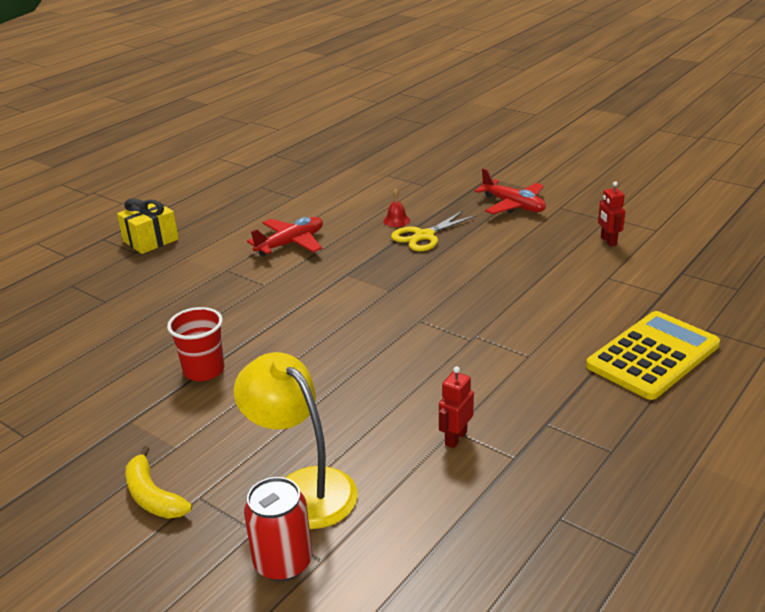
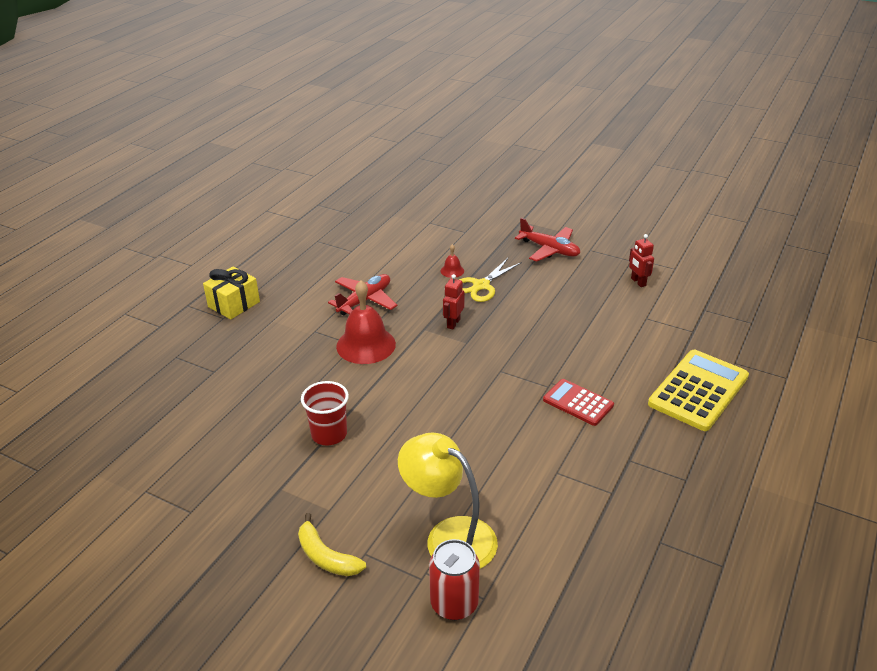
camera: 10 degrees left, 5 degrees up
(276, 286) = (366, 345): none -> red bell
(455, 438) = (560, 480): red robot -> red robot (453, 323)
(501, 359) = (578, 403): none -> red calculator

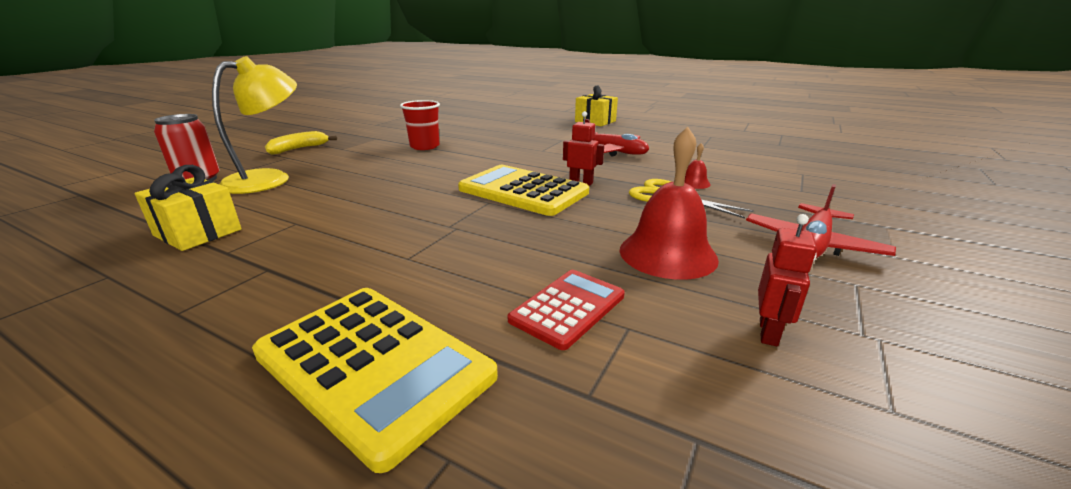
camera: 90 degrees right, 10 degrees down
(366, 345) = (541, 153): red bell -> red bell (667, 254)
(475, 353) = (523, 191): none -> yellow calculator
(578, 403) = (406, 242): red calculator -> red calculator (567, 308)
(585, 527) = (198, 233): none -> yellow gift
(638, 282) = (769, 332): red robot -> red robot turned 135 degrees clockwise

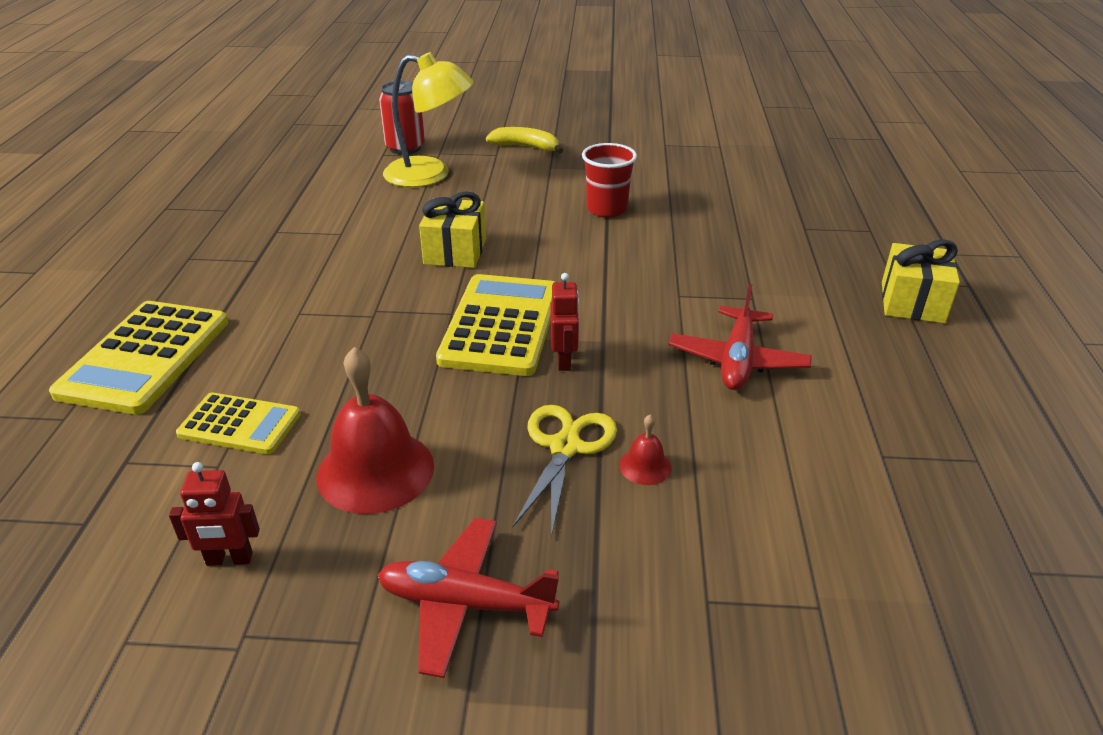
camera: 65 degrees right, 10 degrees up
(198, 233) = (302, 204): yellow gift -> yellow gift (455, 251)
(567, 308) = (240, 424): red calculator -> yellow calculator

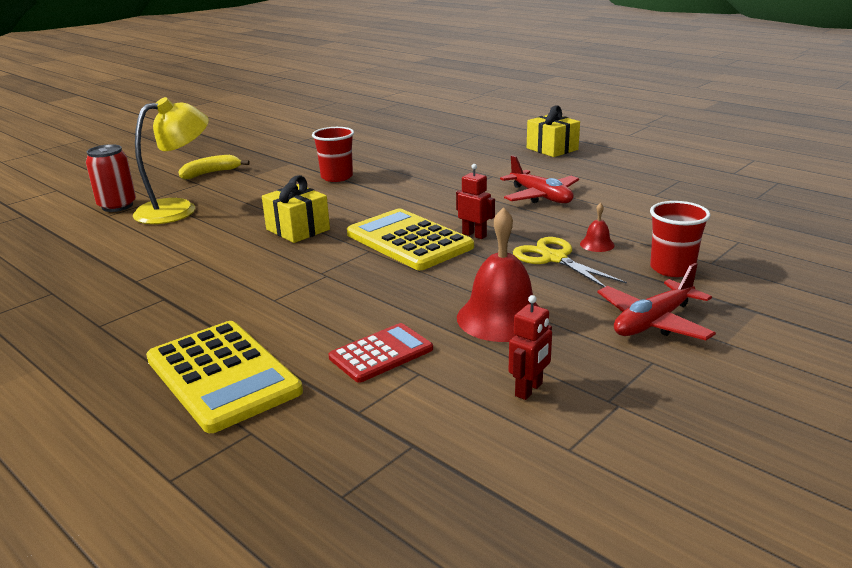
camera: 50 degrees left, 10 degrees down
(240, 424) = (381, 353): yellow calculator -> red calculator
(643, 565) = (672, 269): none -> red cup

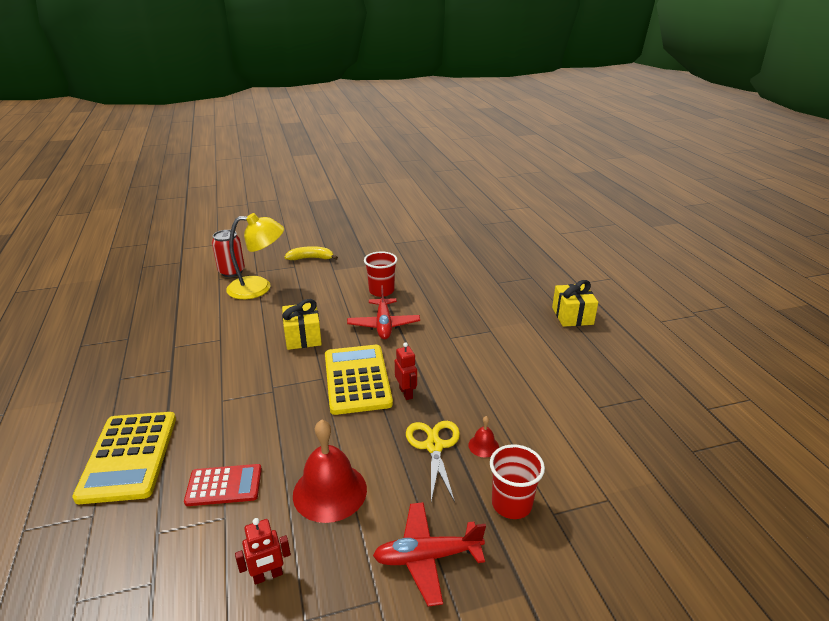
camera: 30 degrees right, 5 degrees up
(540, 196) = (501, 370): red plane -> red plane (383, 325)

